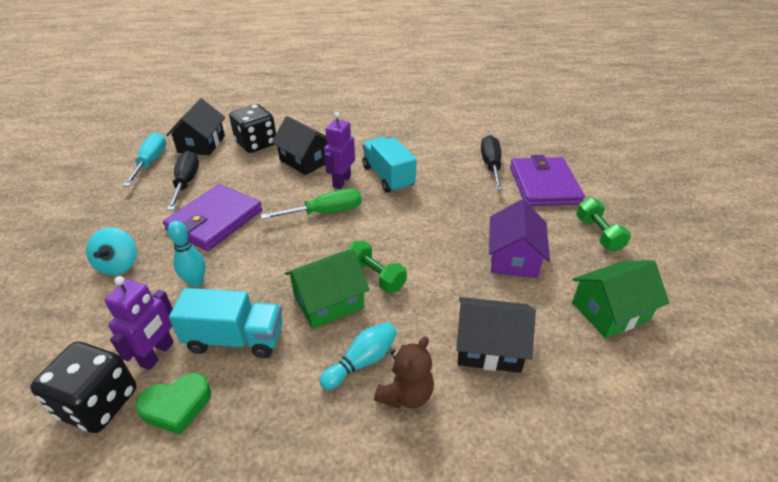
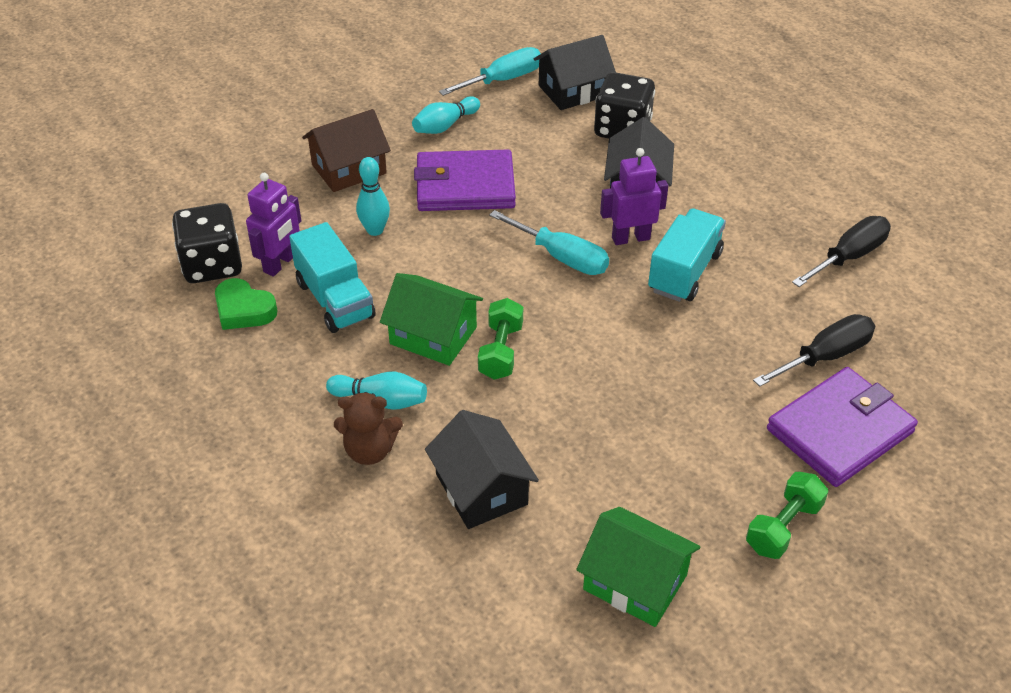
camera: 55 degrees right, 5 degrees up
(119, 265) = (349, 169): turquoise spinning top -> brown house
(150, 202) = (445, 125): none -> turquoise bowling pin
(157, 354) = (280, 264): purple robot -> purple robot turned 45 degrees counterclockwise
(186, 182) = (499, 127): black screwdriver -> black screwdriver (848, 257)
(325, 212) = (561, 257): green screwdriver -> turquoise screwdriver
(514, 258) = (646, 456): purple house -> none

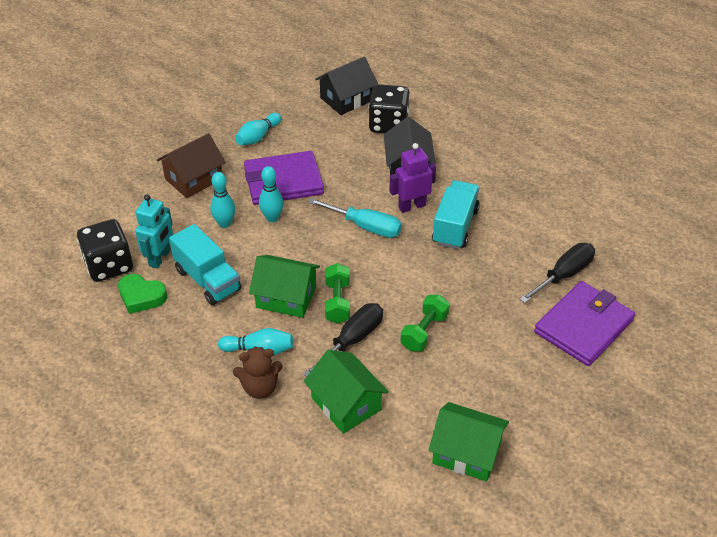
camera: 10 degrees left, 0 degrees up
(280, 264) = (160, 258): purple robot -> turquoise robot
(439, 230) = (272, 218): none -> turquoise bowling pin
(481, 489) = (346, 403): black house -> green house
(503, 80) = (293, 96): turquoise screwdriver -> none
(783, 527) = (558, 399): green dumbbell -> green dumbbell (424, 332)
(848, 257) = (566, 201): black screwdriver -> black screwdriver (352, 340)

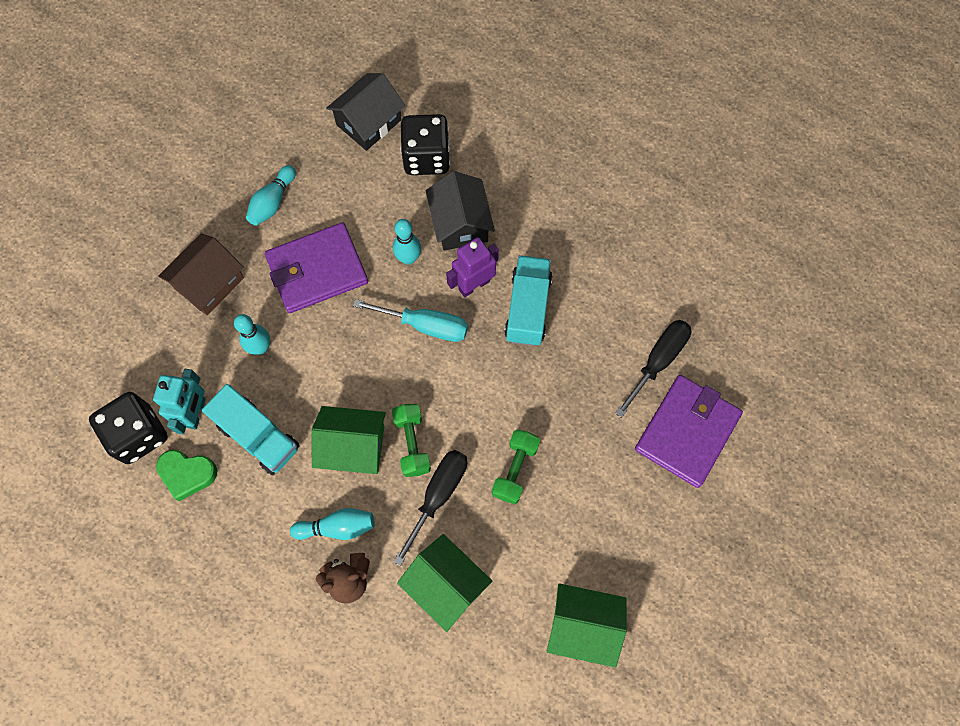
camera: 10 degrees left, 25 degrees up
(272, 218) = (315, 330): turquoise bowling pin -> turquoise bowling pin (408, 258)

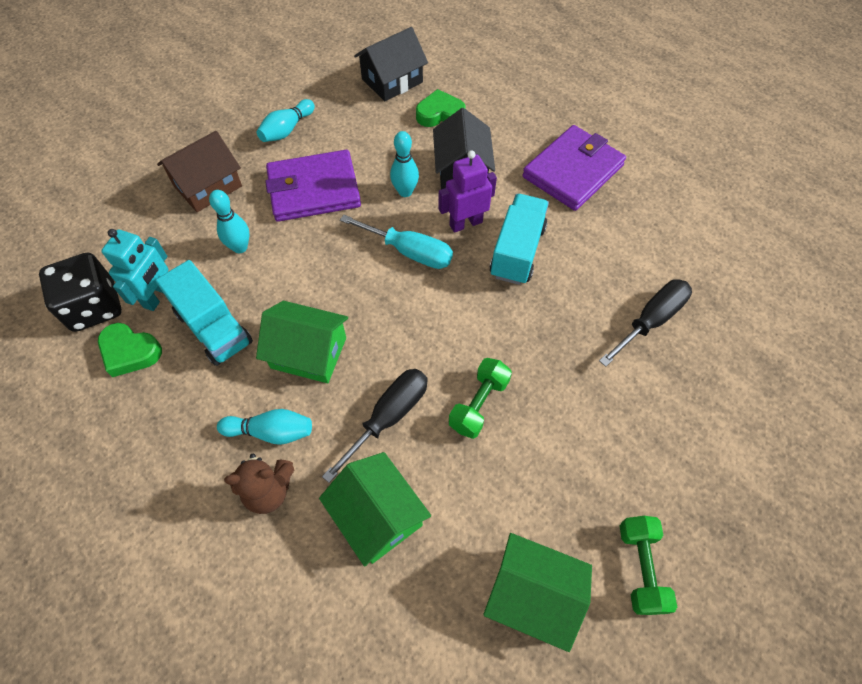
camera: 10 degrees right, 10 degrees down
(412, 443) = (372, 360): green dumbbell -> green dumbbell (640, 568)
(426, 158) = (440, 114): black dice -> green heart
(686, 432) = (677, 396): purple wallet -> purple wallet (572, 171)

